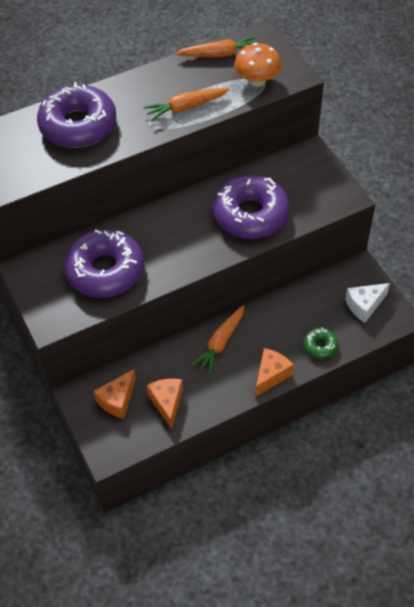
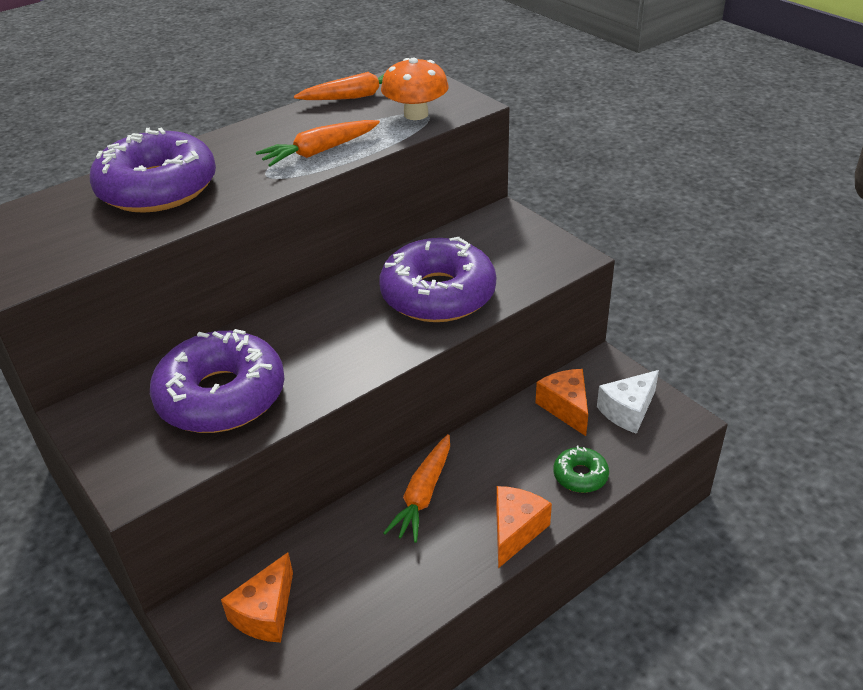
camera: 10 degrees left, 15 degrees down
(167, 403) = (352, 603): orange cheese -> orange cheese (566, 407)

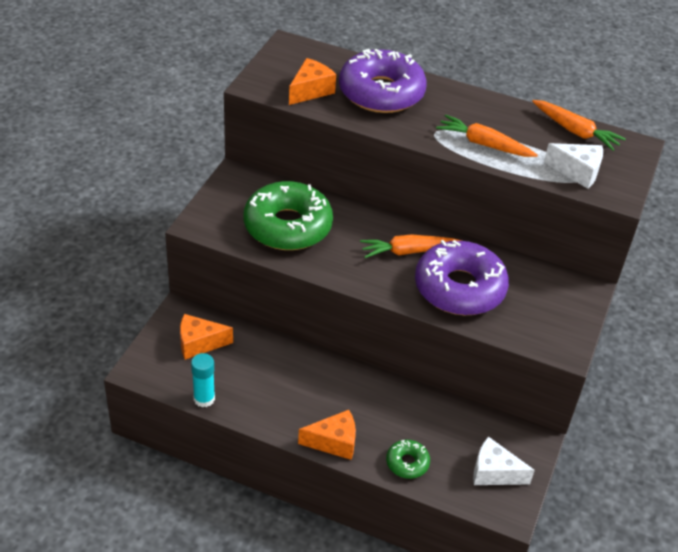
camera: 55 degrees right, 5 degrees up
(221, 396) = (287, 226): purple donut -> green donut
(364, 645) = (204, 399): none -> turquoise glue stick
(416, 114) = (577, 172): orange mushroom -> white cheese
(423, 495) = (332, 381): orange carrot -> orange carrot (408, 251)
(566, 407) = (469, 432): orange cheese -> orange cheese (310, 90)

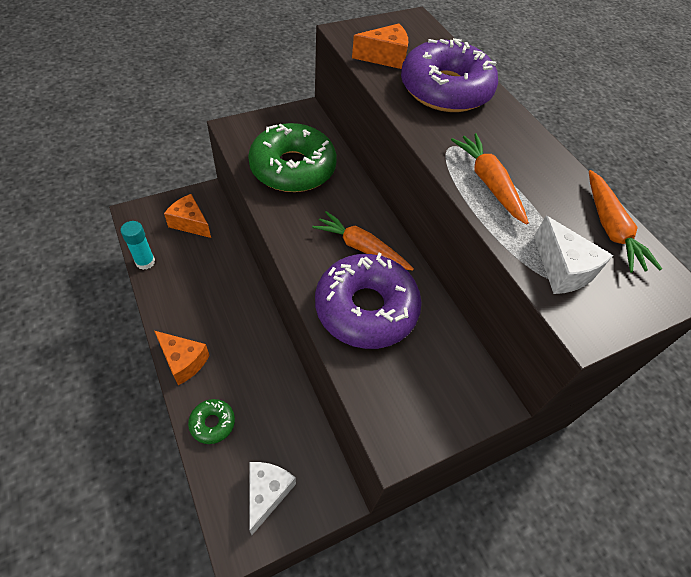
camera: 40 degrees right, 10 degrees up
(494, 472) = (267, 493): white cheese -> white cheese turned 45 degrees clockwise

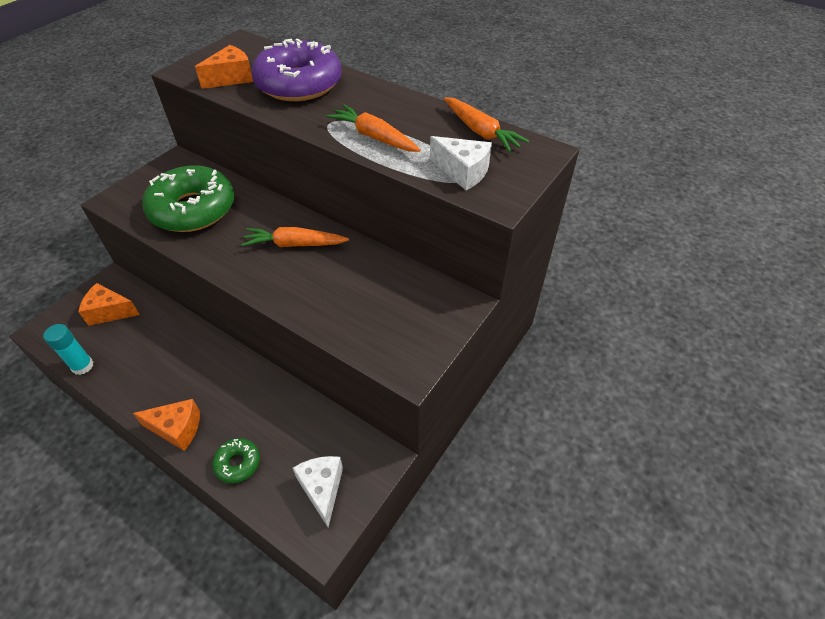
camera: 25 degrees left, 5 degrees down
(366, 308) = (326, 287): purple donut -> none

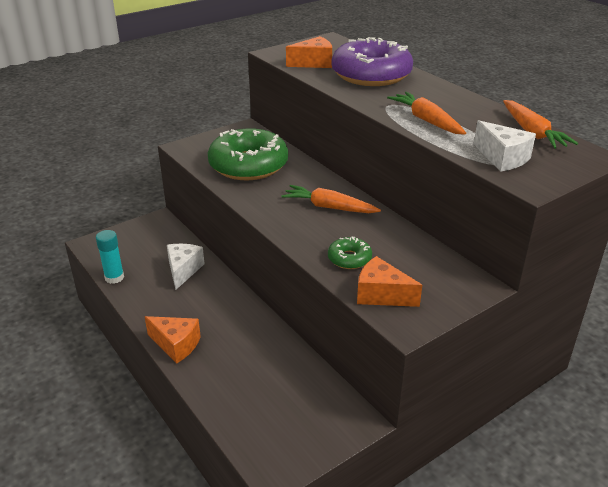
camera: 20 degrees right, 15 degrees down
(110, 312) = (150, 243): orange cheese -> orange cheese (381, 295)
(238, 463) = (220, 386): green donut -> green donut (349, 259)
(322, 489) = (291, 429): white cheese -> white cheese (183, 270)

